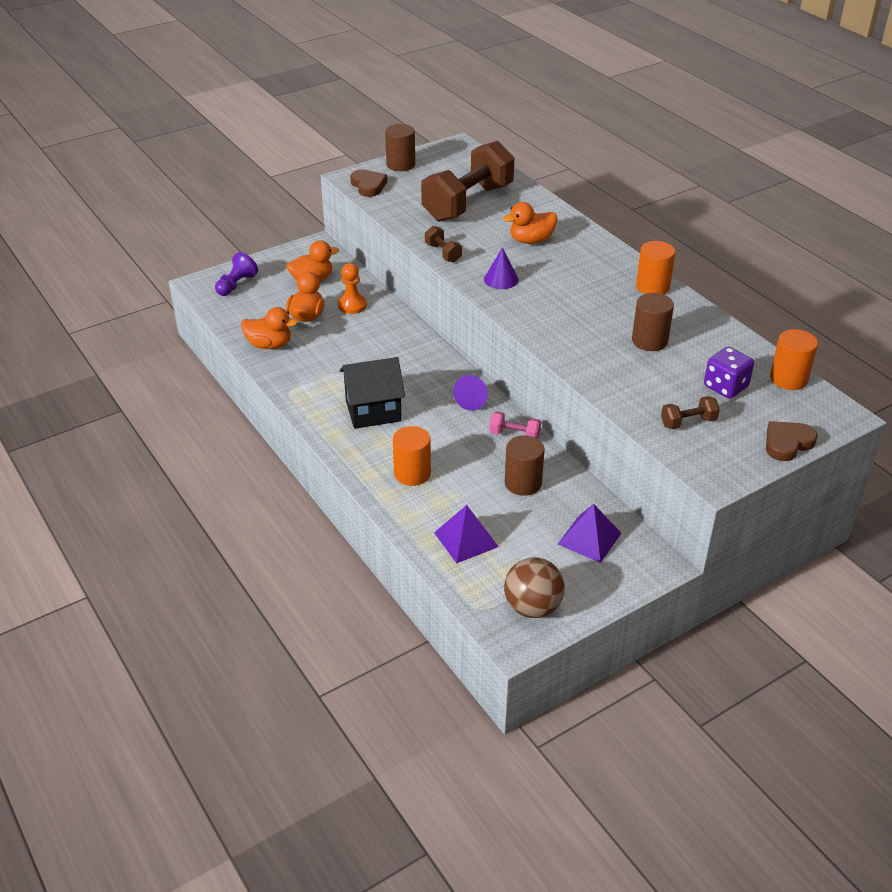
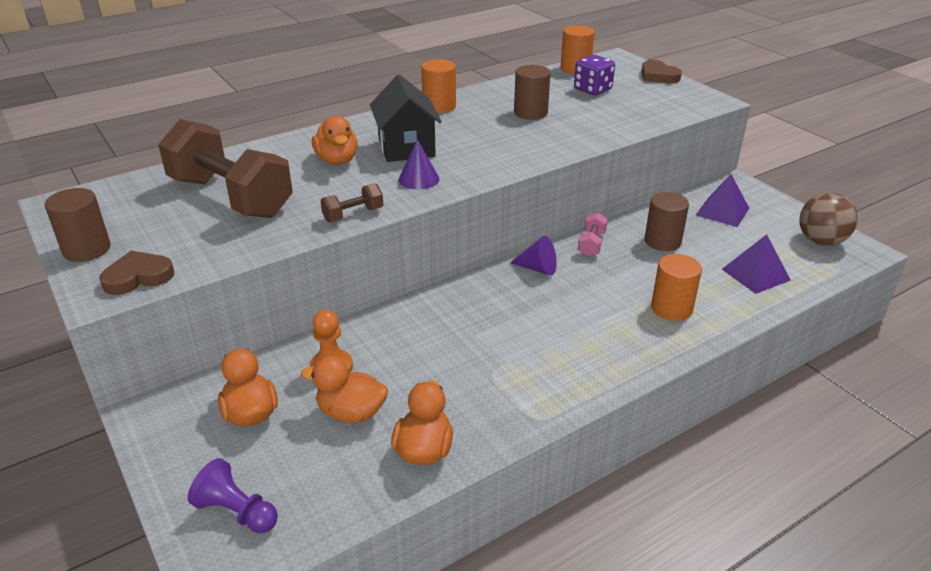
camera: 90 degrees left, 5 degrees down
(373, 411) = (567, 340): black house -> black house (406, 148)
(688, 422) = (646, 105): brown dumbbell -> none

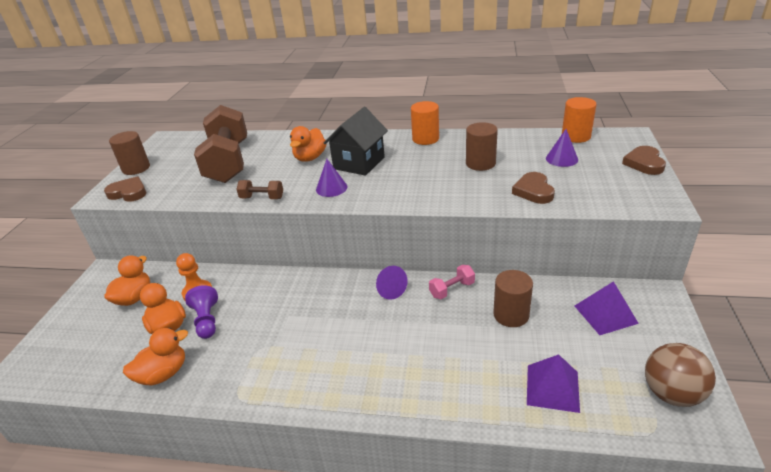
camera: 45 degrees right, 0 degrees up
(237, 512) = (60, 349): purple pawn -> purple pawn (207, 320)
(592, 89) = (561, 159): purple dice -> purple cone
(611, 121) = (533, 191): none -> brown heart
(671, 308) = (437, 374): orange cylinder -> none

